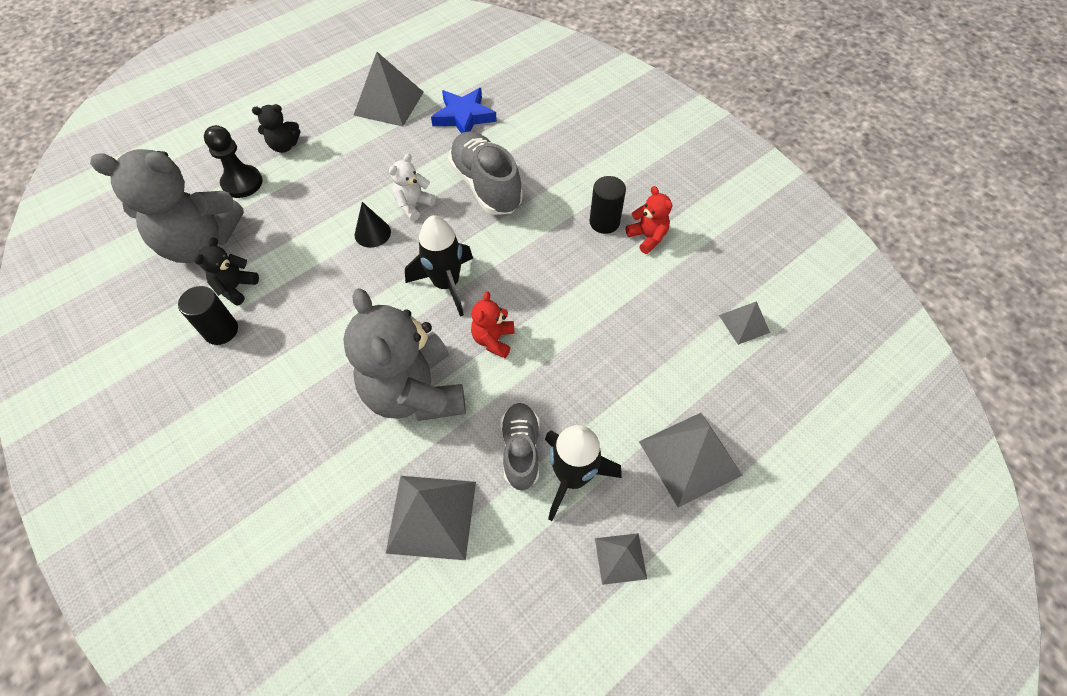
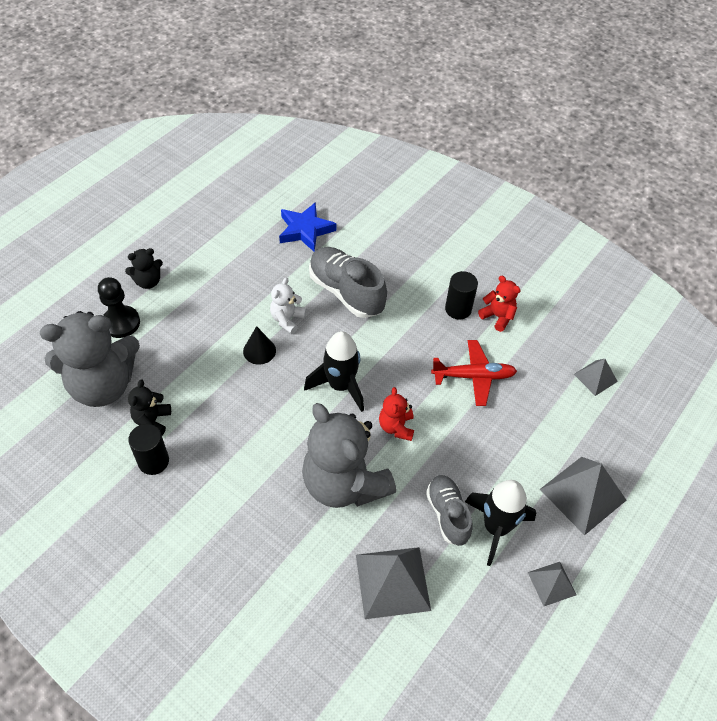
camera: 15 degrees left, 5 degrees down
(389, 103) = (232, 227): grey pyramid -> none
(599, 298) = (473, 376): none -> red plane

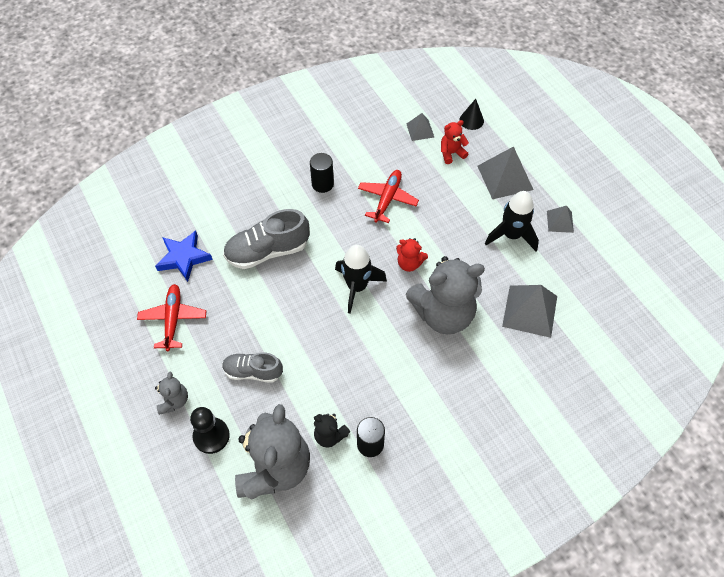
camera: 65 degrees left, 5 degrees up
(148, 281) = (174, 401): black teddy bear -> grey teddy bear
(233, 248) = (173, 319): none -> red plane
(259, 351) = (296, 333): black cone -> black cone (471, 120)
(287, 319) = (274, 302): white teddy bear -> none
(447, 514) = (491, 259): grey shoe -> grey shoe (253, 372)
(497, 316) = (342, 163): red teddy bear -> red teddy bear (451, 153)

